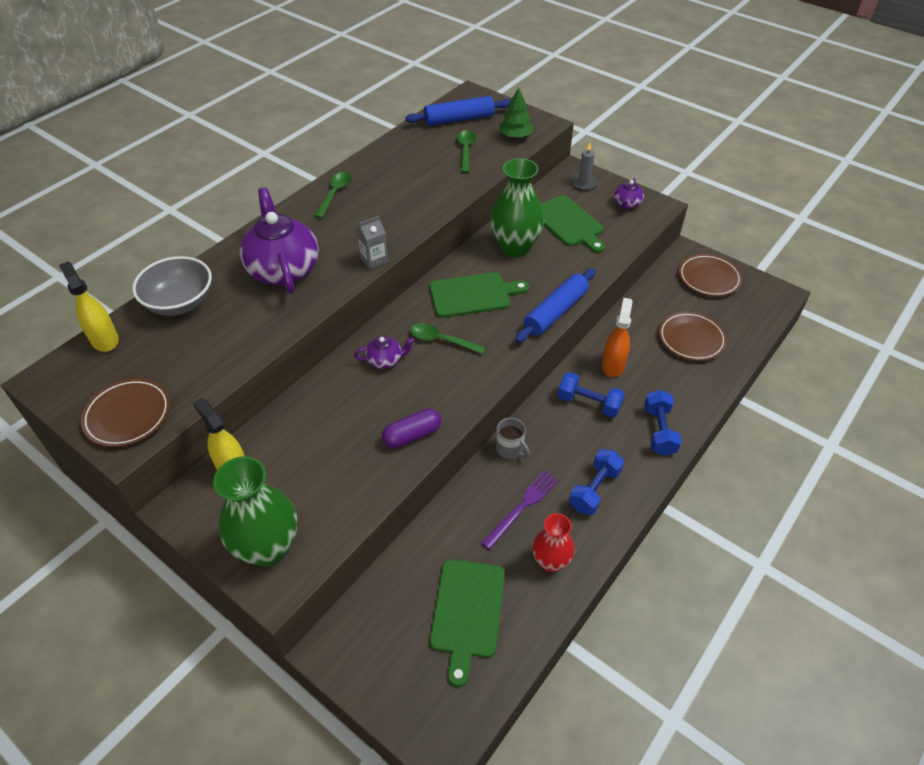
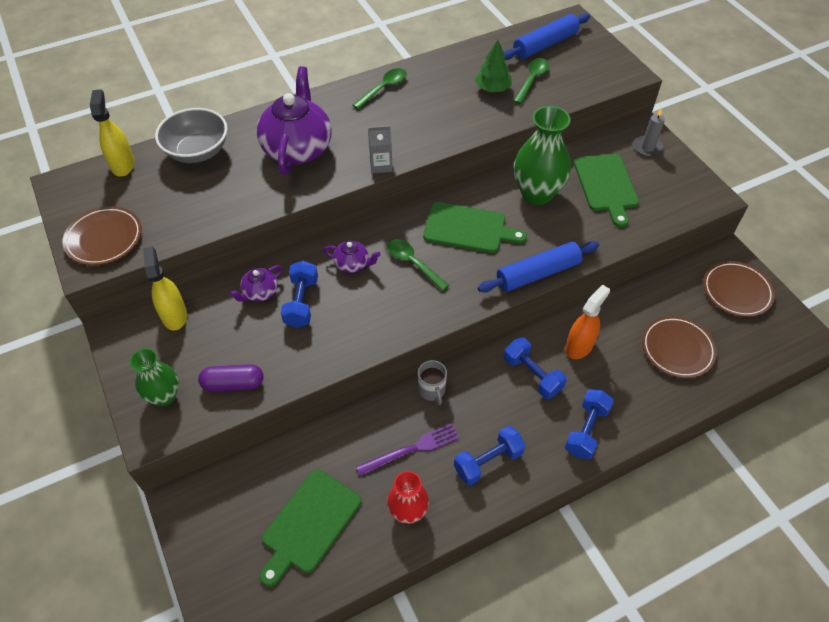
camera: 25 degrees right, 5 degrees up
(268, 548) = (164, 396): green vase -> green vase, size x0.60
(356, 411) = (301, 302): none -> blue dumbbell
(412, 435) = (336, 344): purple capsule -> purple capsule (233, 384)
(459, 119) = (545, 45): blue rolling pin -> blue rolling pin turned 45 degrees counterclockwise
(515, 136) = (591, 79): green tree -> green tree (492, 88)
(626, 204) = (680, 184): purple teapot -> purple teapot (260, 293)

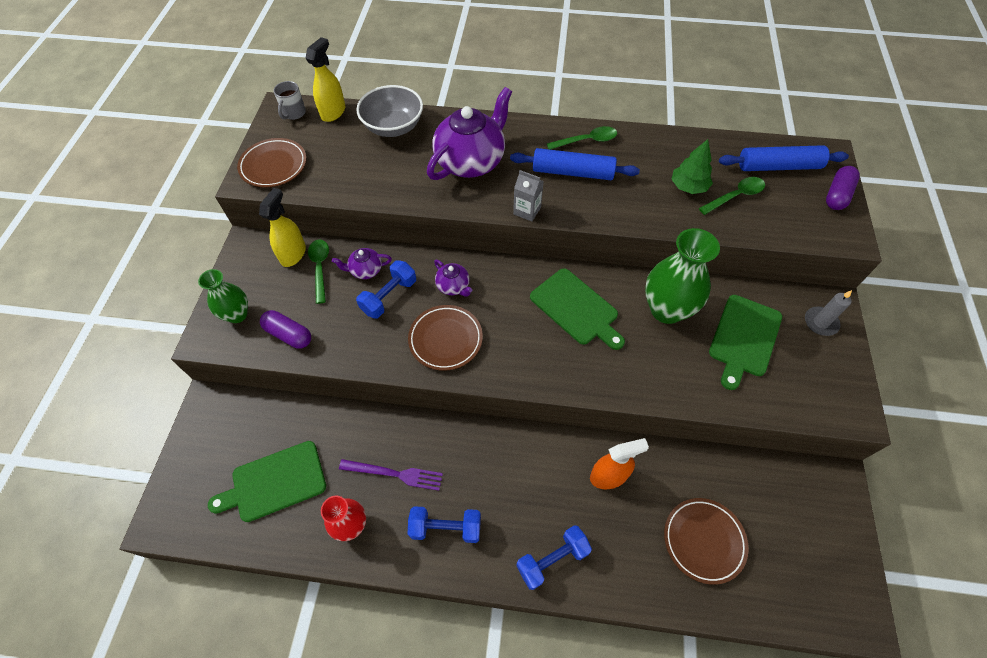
camera: 35 degrees right, 5 degrees up
(413, 263) = (503, 314): green spoon -> green spoon (320, 268)
(432, 390) = (450, 433): grey mug -> grey mug (294, 113)
(532, 375) = (544, 475): blue dumbbell -> none
(538, 273) = (606, 387): blue rolling pin -> blue rolling pin (572, 172)
(600, 47) = (837, 195): none -> purple capsule
(736, 291) = (816, 522): brown plate -> brown plate (445, 339)

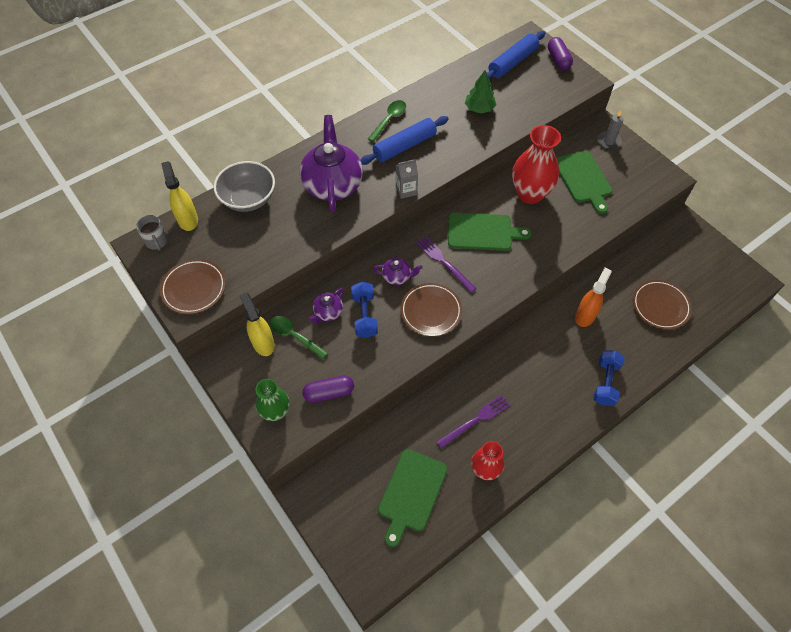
camera: 45 degrees left, 0 degrees up
(446, 528) = (536, 420): blue dumbbell -> none
(508, 307) = (444, 262): none -> purple fork
(666, 309) = (530, 194): green vase -> red vase
(735, 196) = (509, 97): green spoon -> none

